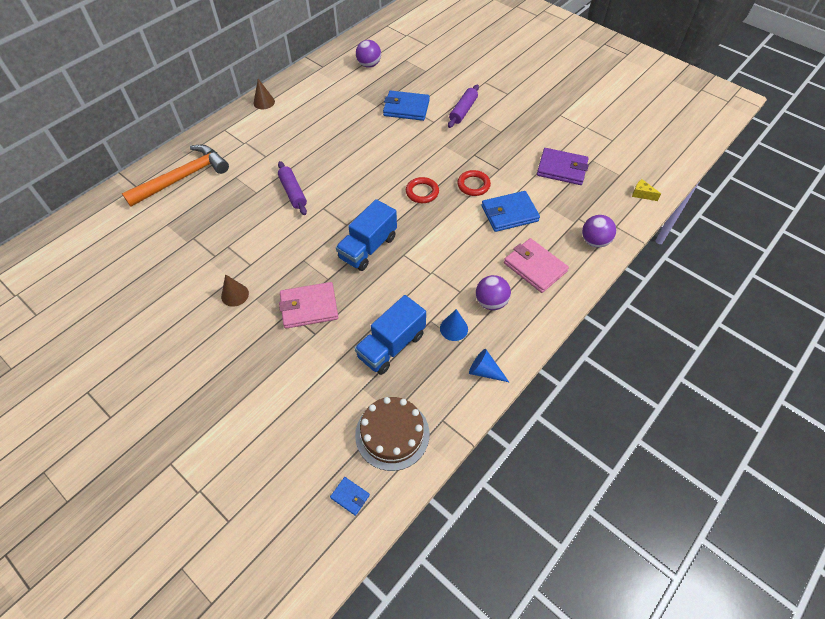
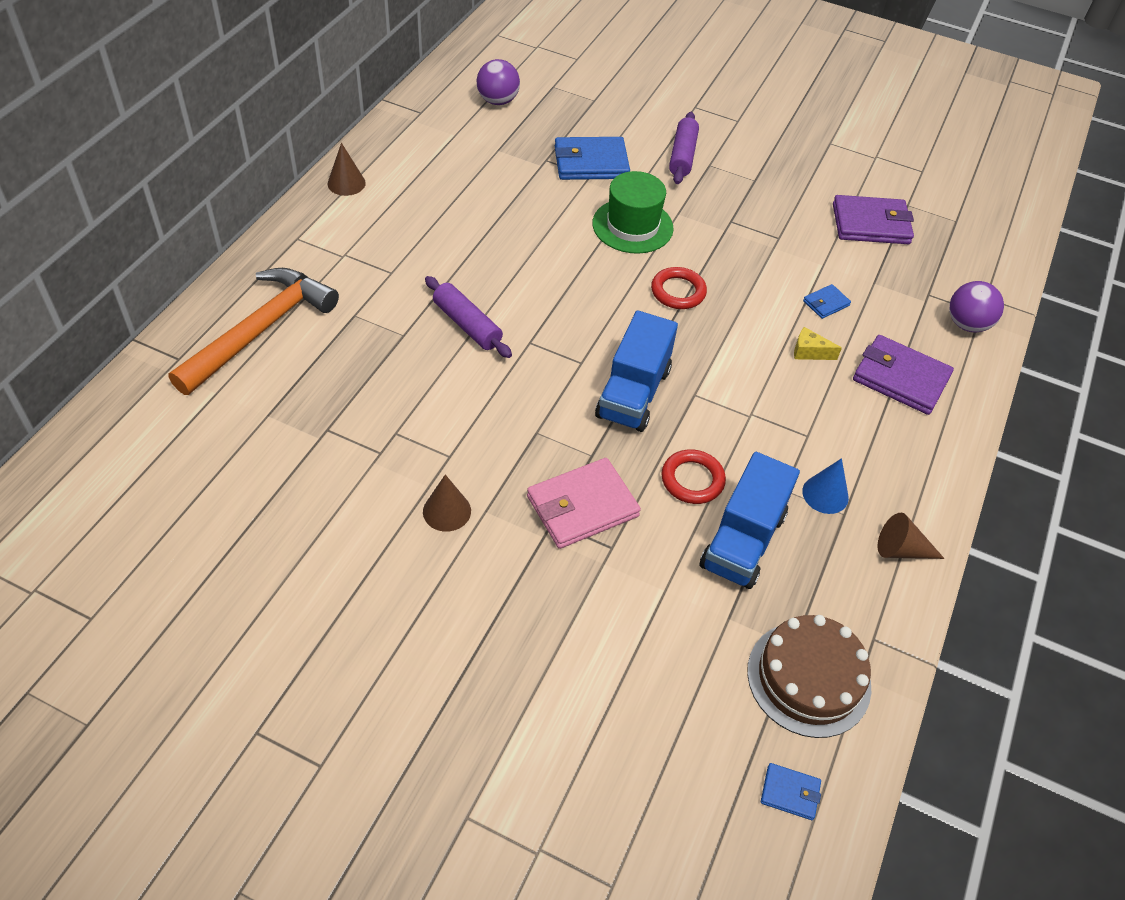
camera: 20 degrees left, 5 degrees down
(413, 149) = (632, 226): none -> green hat
(473, 185) = (752, 268): red ring -> red ring (692, 480)
(485, 371) = (901, 550): blue cone -> brown cone
(491, 302) = (861, 443): purple ball -> none
(509, 213) = (826, 303): blue wallet -> blue wallet, size x0.49
(535, 267) = (900, 378): pink wallet -> purple wallet
(642, 194) = (1000, 244): yellow cheese -> yellow cheese (809, 352)

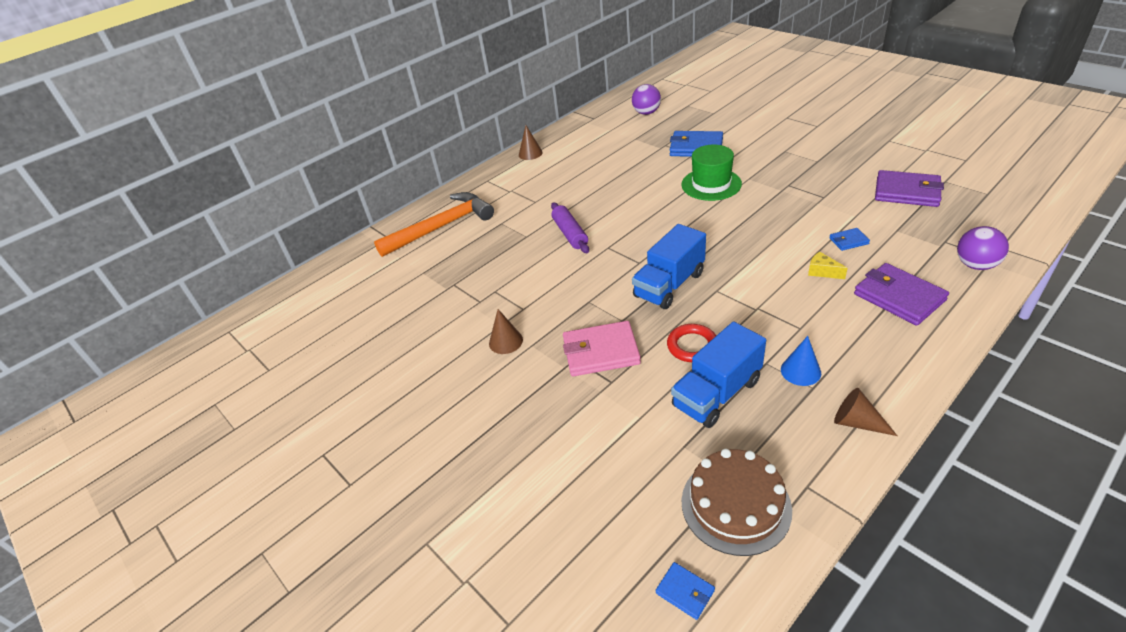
camera: 30 degrees right, 10 degrees down
(678, 291) = (729, 225): red ring -> none
(682, 156) = (766, 145): purple rolling pin -> none

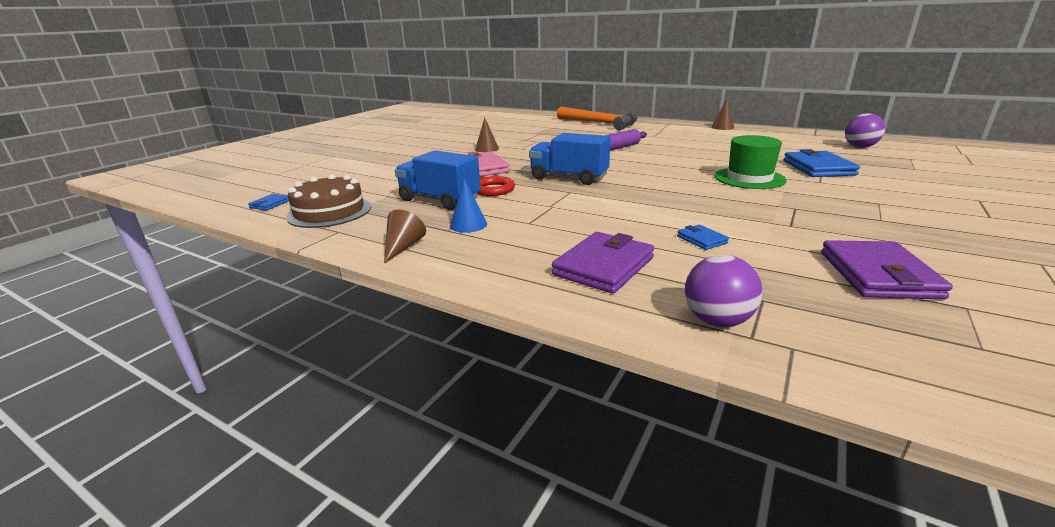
camera: 70 degrees right, 15 degrees down
(822, 272) = (627, 228): yellow cheese -> none

